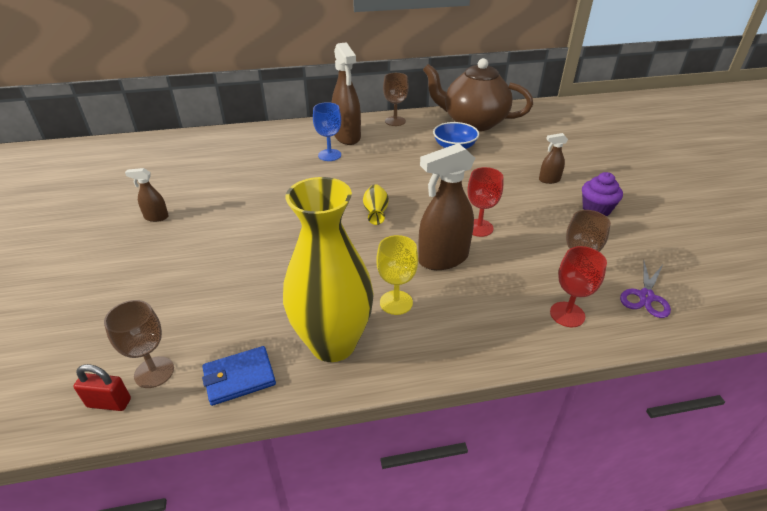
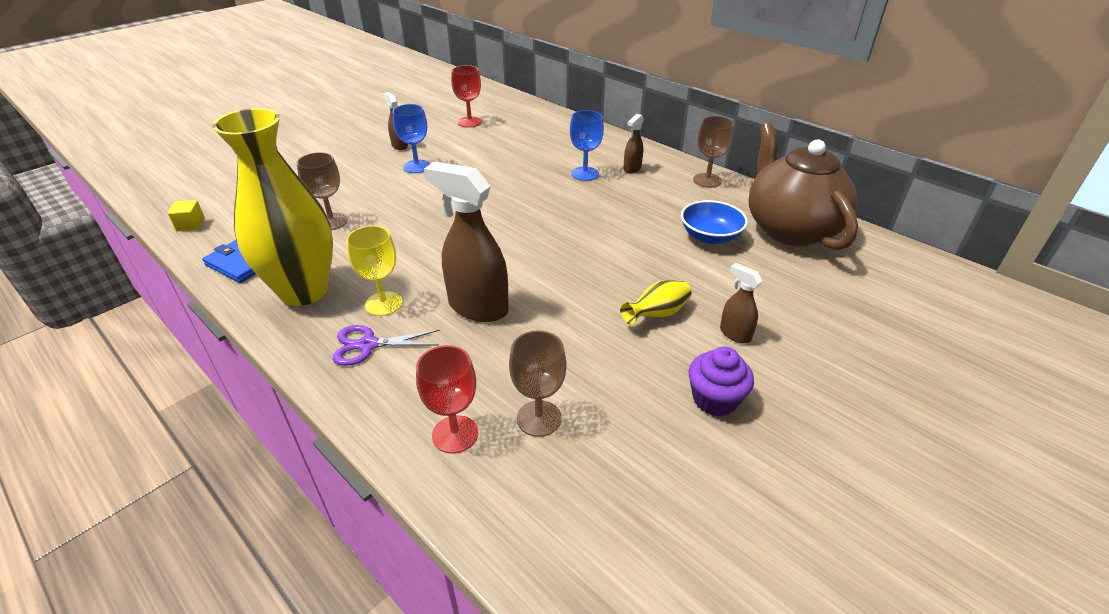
camera: 55 degrees right, 0 degrees up
(109, 403) = (191, 225): red padlock -> yellow cube
(154, 372) = (227, 227): brown goblet -> brown goblet (331, 222)
(209, 220) = (417, 166): none -> blue goblet
(347, 137) = (632, 168): brown spray bottle -> brown spray bottle, size x0.49
(375, 213) = (514, 238): yellow vase -> yellow vase (657, 314)
(479, 228) = (559, 312): red goblet -> red goblet (469, 122)
(646, 297) = (551, 504): purple scissors -> purple scissors (368, 345)

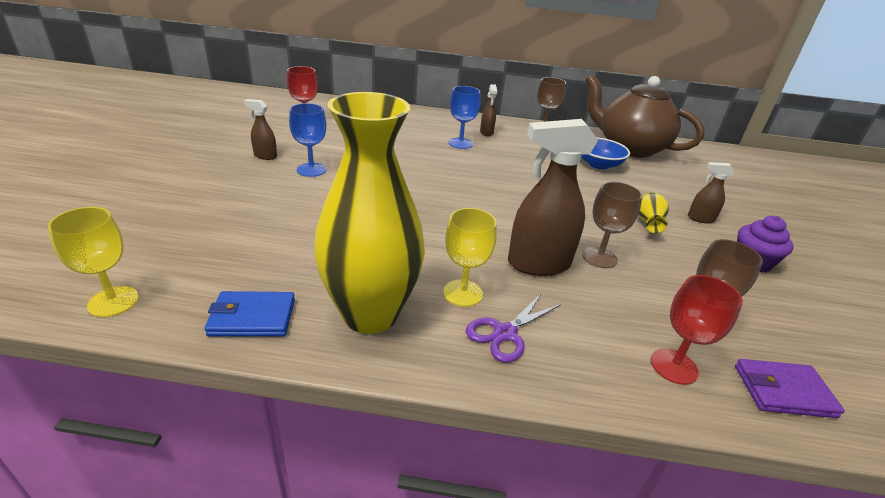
camera: 40 degrees left, 5 degrees down
(191, 225) = (113, 301): yellow cube -> yellow goblet
(331, 222) = (298, 241): brown goblet -> brown goblet (599, 257)
(518, 506) = (783, 391): none -> purple wallet

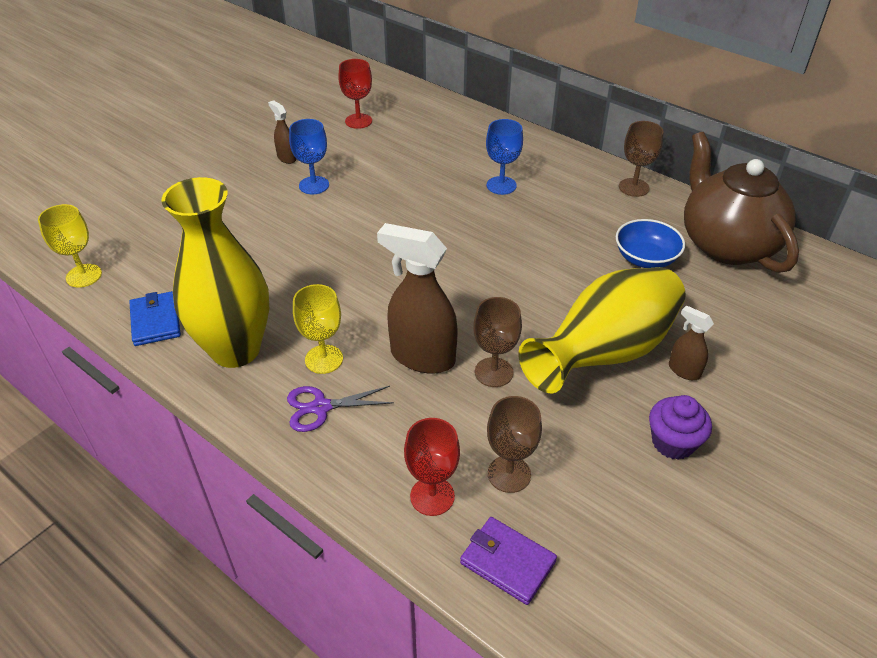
camera: 35 degrees right, 10 degrees up
(252, 317) = (156, 321): blue wallet -> blue wallet turned 45 degrees clockwise
(486, 132) = (551, 176): brown spray bottle -> none
(648, 223) = (604, 353): yellow vase -> yellow vase, size x2.41

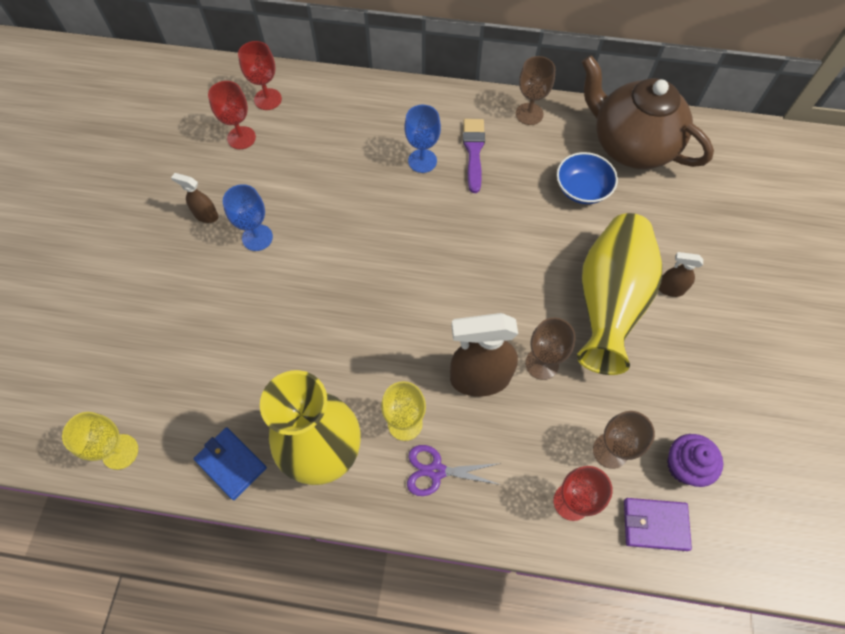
camera: 30 degrees left, 20 degrees up
(321, 407) = (436, 471): purple scissors -> purple scissors turned 45 degrees clockwise
(401, 105) = (268, 99): none -> red goblet
(556, 195) = (474, 151): none -> purple brush
(673, 442) = (699, 359): purple cupcake -> purple cupcake (684, 466)

